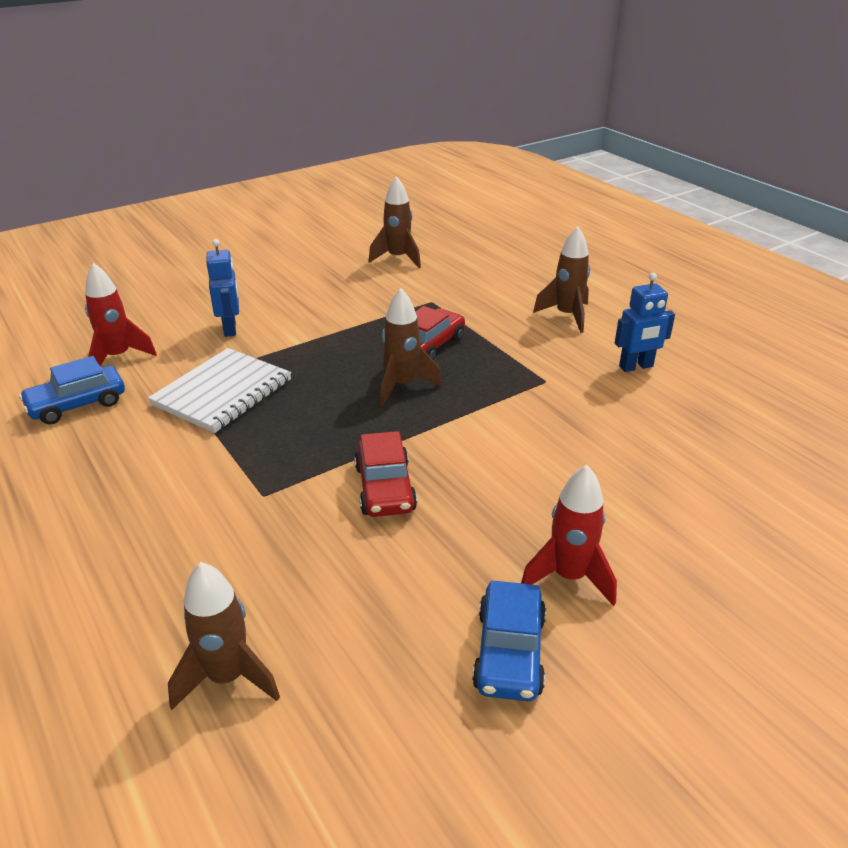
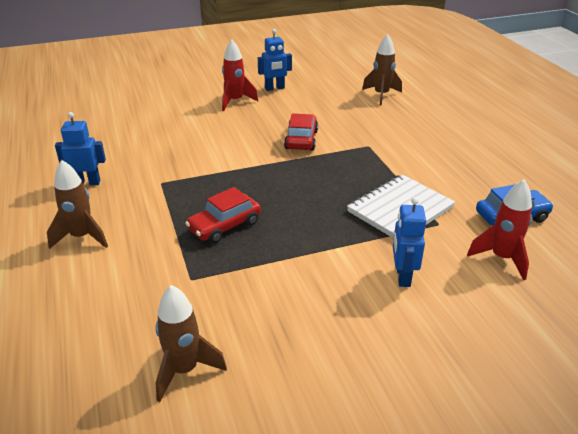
camera: 165 degrees left, 0 degrees up
(402, 386) = (264, 194): brown rocket -> none
(509, 652) = (274, 88): blue car -> blue robot

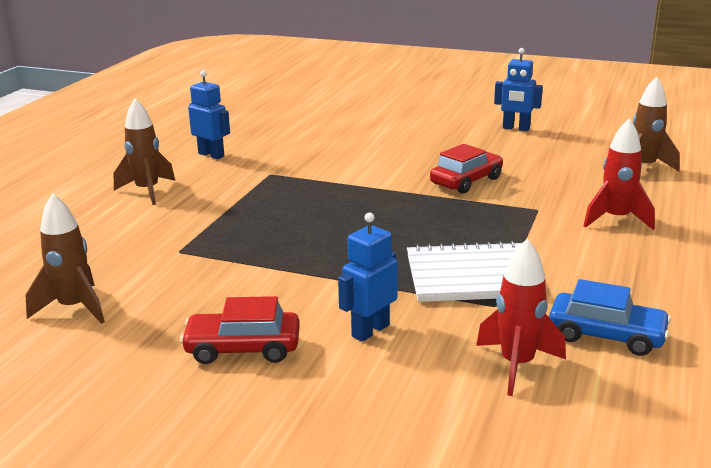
camera: 40 degrees right, 10 degrees down
(224, 226) = (269, 224): red car -> red car (243, 348)
(235, 101) = (451, 129): red rocket -> red rocket (616, 219)

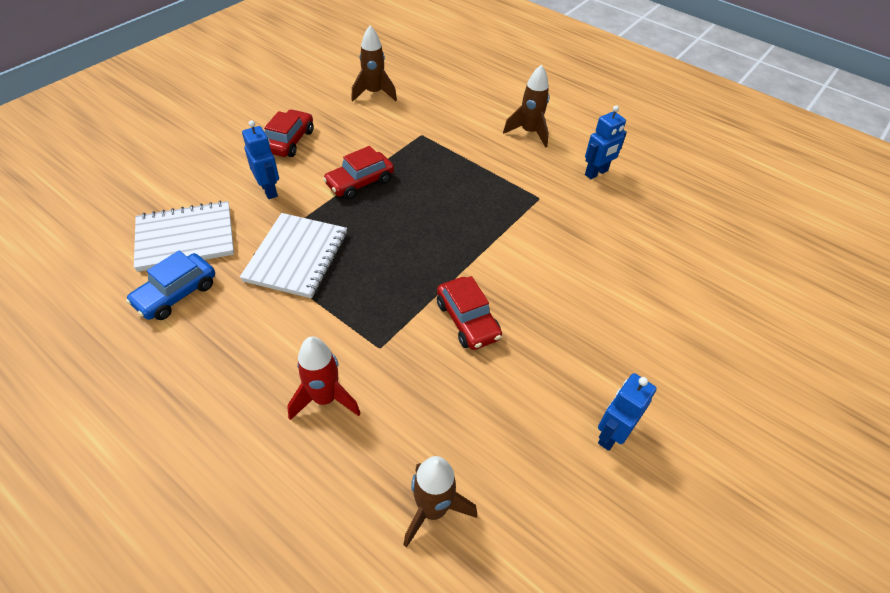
camera: 105 degrees right, 25 degrees up
(308, 270) = (360, 182): none -> red car
(517, 365) = (185, 238): red rocket -> white notebook

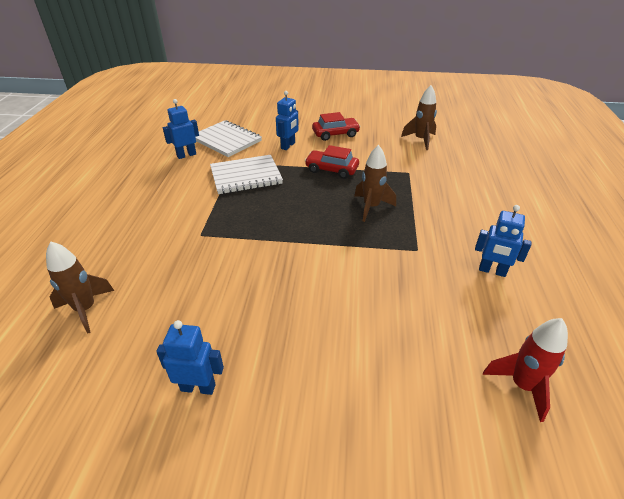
camera: 60 degrees right, 10 degrees down
(176, 294) = (186, 155): blue car -> blue robot
(325, 399) = (147, 231): red rocket -> red rocket (522, 385)
(467, 320) = (254, 262): red car -> none
(529, 132) = (485, 216): brown rocket -> brown rocket (371, 207)

